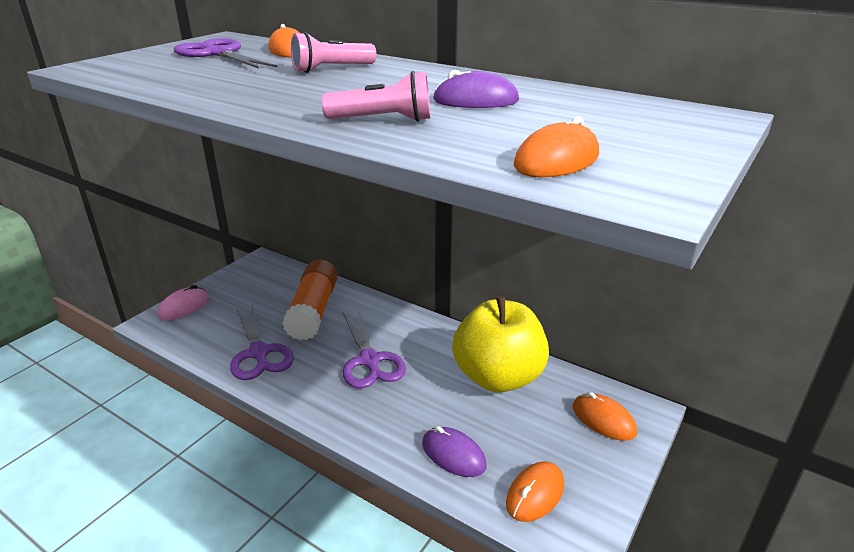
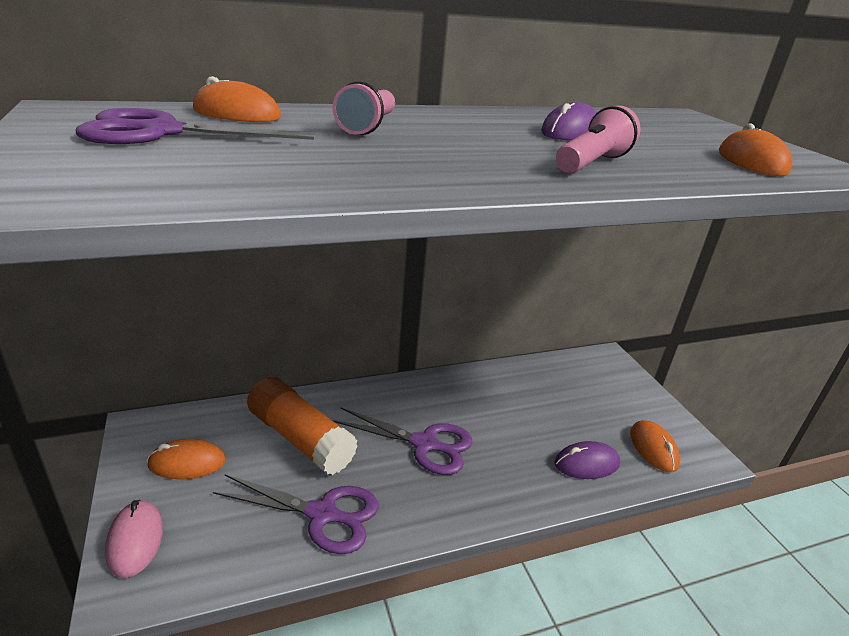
camera: 55 degrees left, 0 degrees up
(498, 377) = (518, 391): yellow apple -> none
(603, 420) = (604, 377): orange mouse -> orange mouse (187, 463)

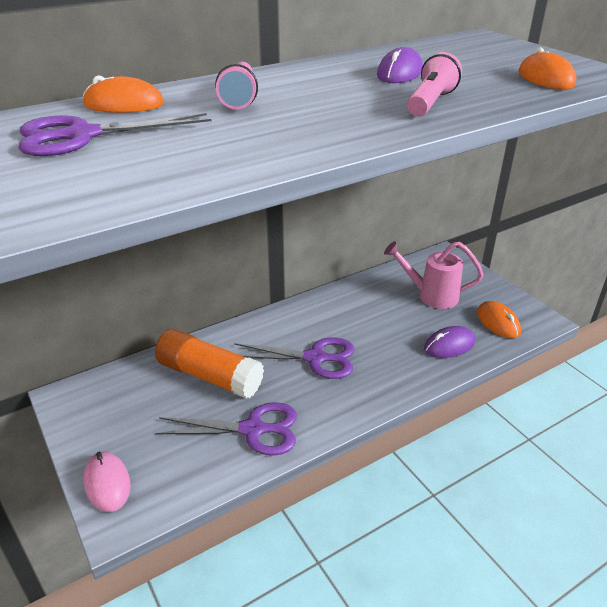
camera: 10 degrees left, 5 degrees up
(187, 463) = (121, 416): orange mouse -> none
(580, 400) = (430, 296): none -> pink watering can

